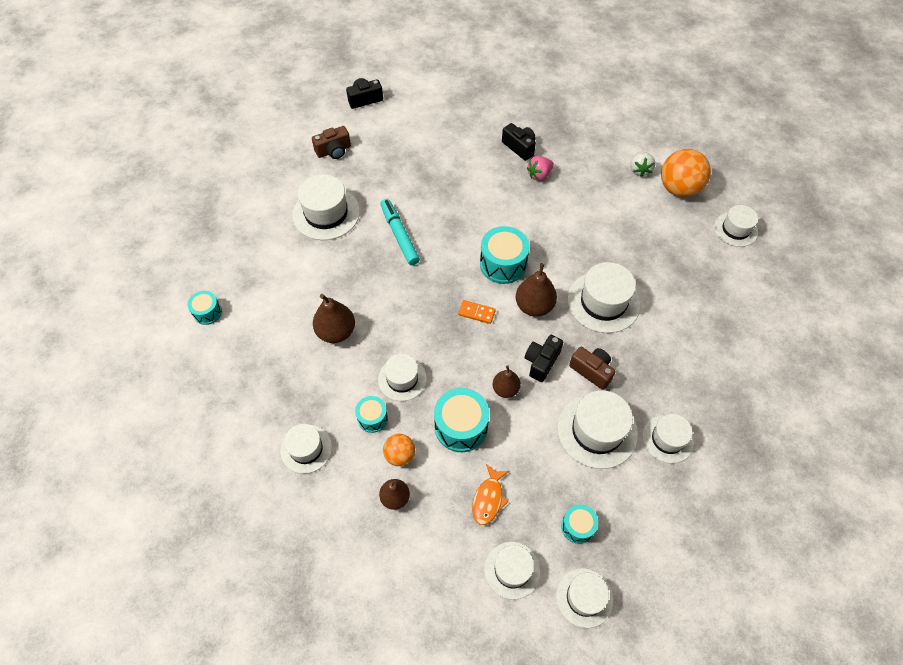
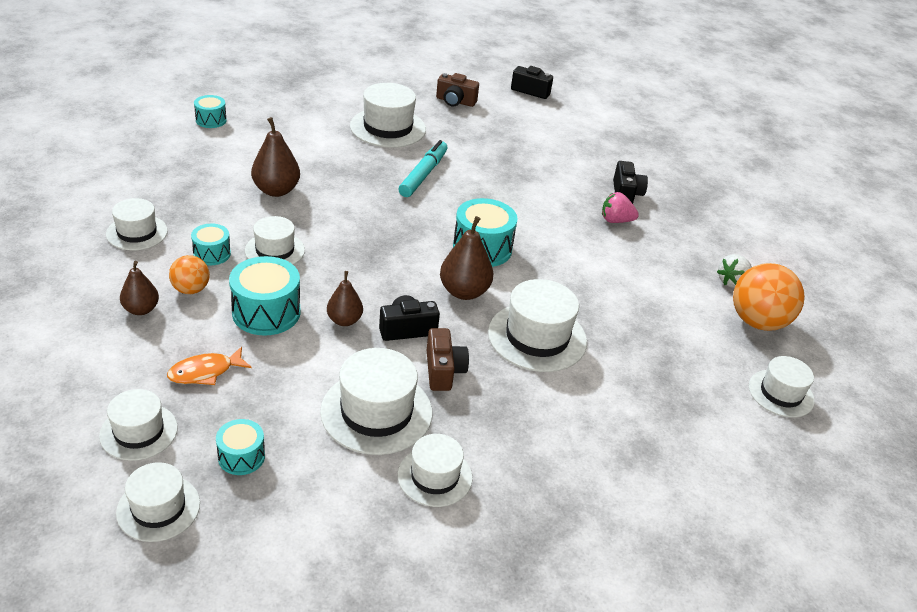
camera: 40 degrees right, 20 degrees down
(476, 313) = (405, 259): orange domino -> none

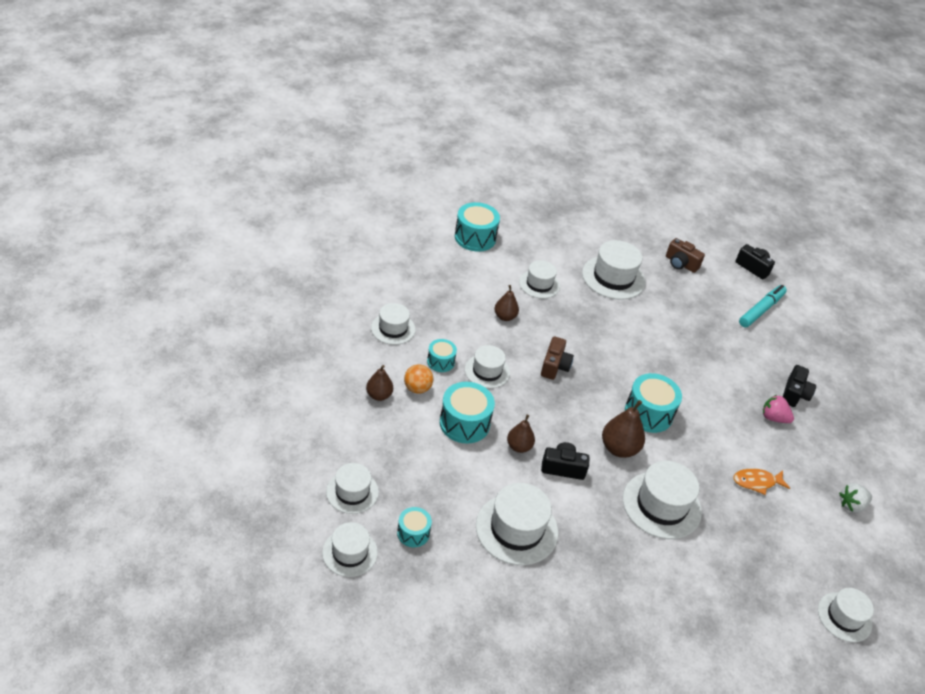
camera: 20 degrees right, 5 degrees up
(205, 372) = (408, 459): orange fish -> orange fish (756, 482)
(211, 120) = (475, 237): turquoise drum -> turquoise drum, size x1.73
(276, 190) = (505, 317): brown pear -> brown pear, size x0.64
(423, 175) = (626, 331): turquoise marker -> turquoise marker (761, 310)
(435, 476) = (540, 593): white hat -> white hat (539, 284)
(443, 371) = (577, 511): brown camera -> brown camera (554, 366)
(757, 322) = (856, 548): orange ball -> none

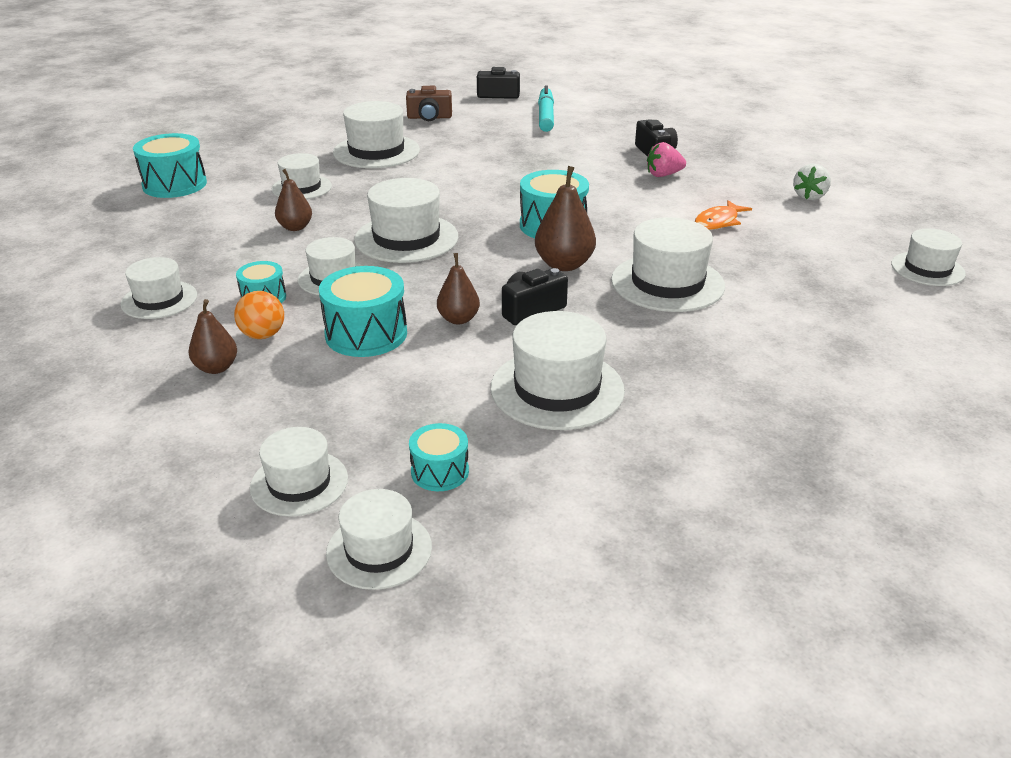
camera: 35 degrees left, 10 degrees down
(554, 366) = (406, 238): brown camera -> white hat

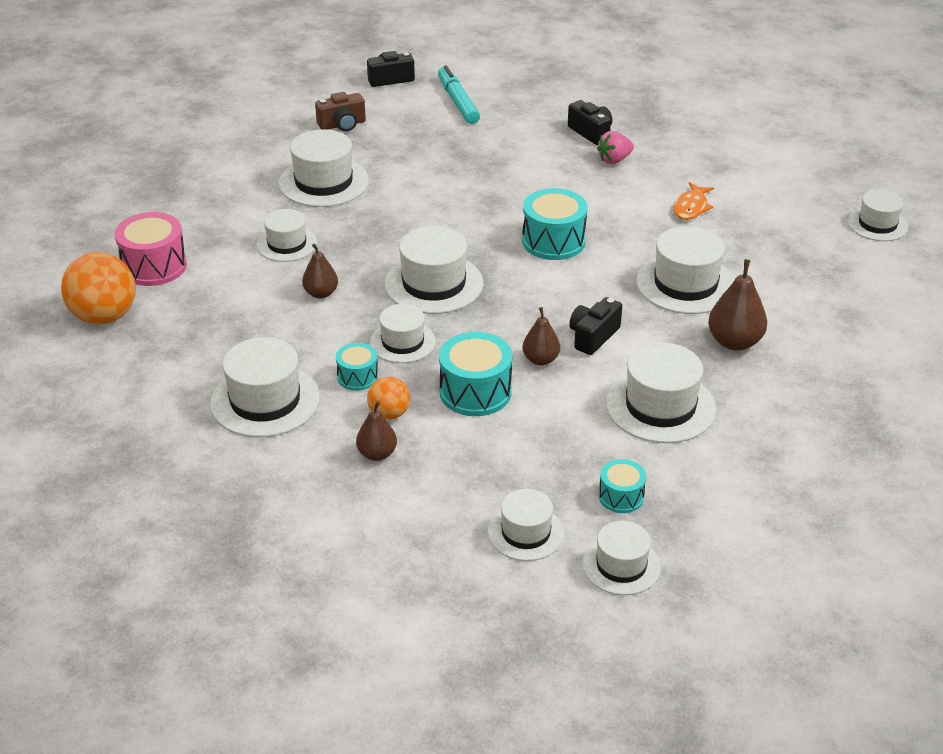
camera: 20 degrees left, 5 degrees up
(95, 211) = (104, 316): none -> orange ball
(159, 300) = (265, 400): white hat -> white hat, size x1.58
(174, 184) = (154, 266): turquoise drum -> pink drum
(564, 265) = (590, 283): brown pear -> brown pear (734, 342)
(809, 196) = (752, 161): white strawberry -> none

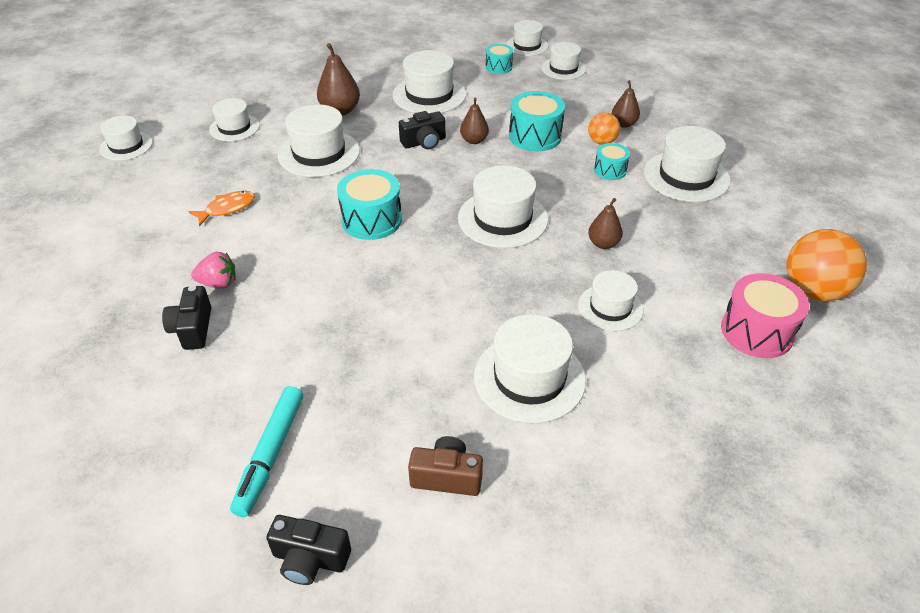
camera: 150 degrees left, 5 degrees up
(402, 342) = (561, 182): white hat -> white hat (234, 127)

